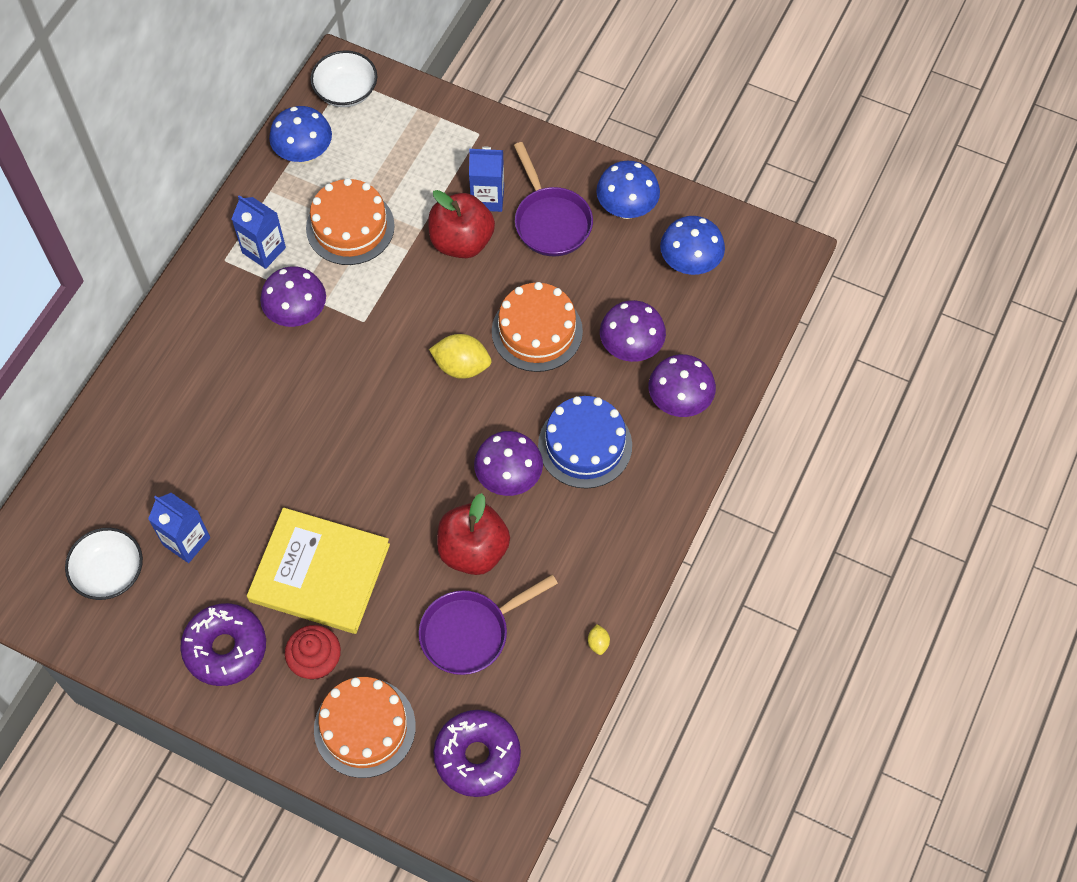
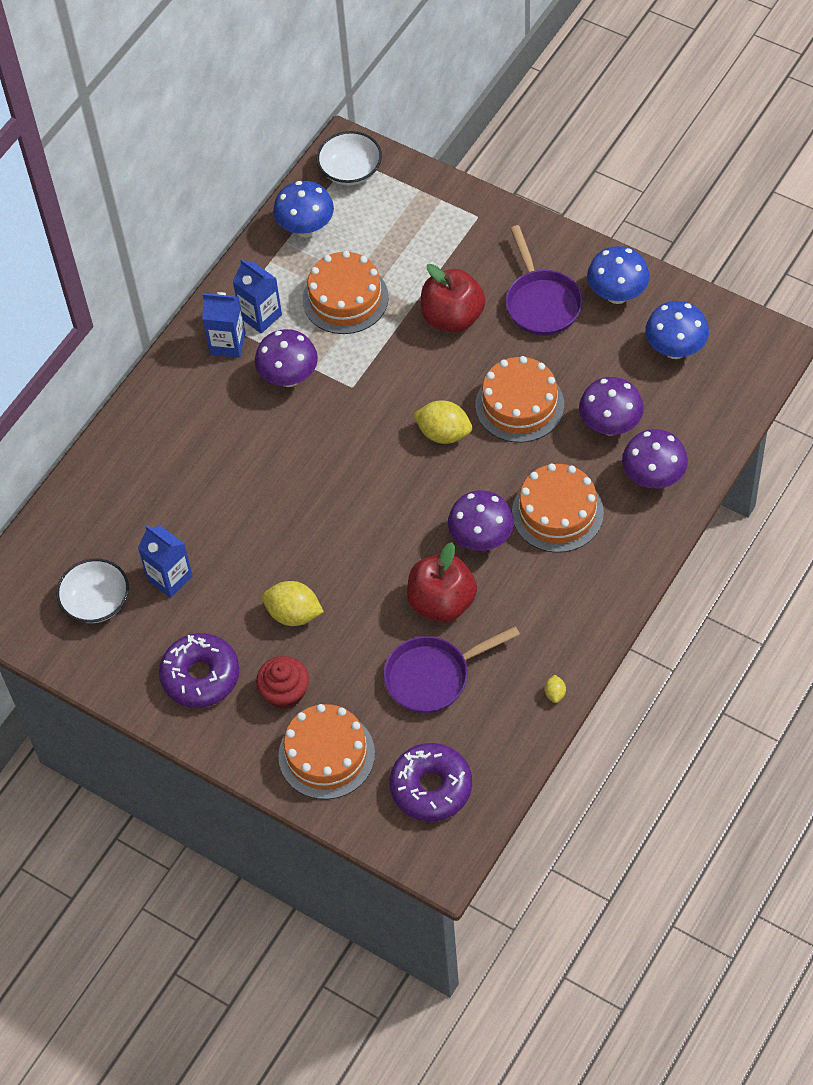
camera: 10 degrees right, 5 degrees down
(319, 573) = (294, 614): yellow book -> yellow lemon
(487, 198) = (481, 278): blue carton -> blue carton (227, 344)
(585, 445) = (557, 512): blue cake -> orange cake

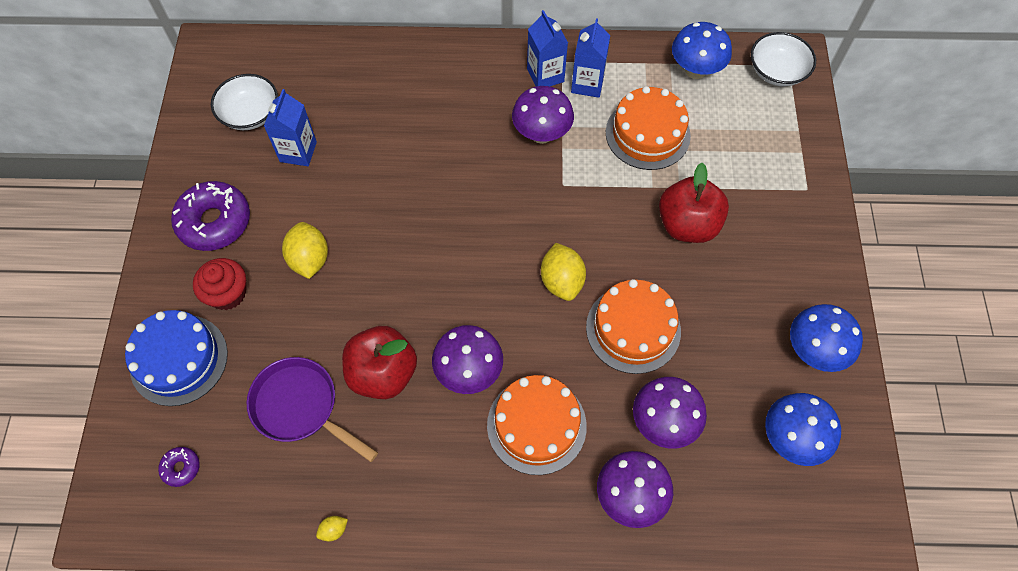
camera: 55 degrees right, 5 degrees up
(326, 755) = (179, 359): orange cake -> blue cake
(431, 787) = (181, 468): purple donut -> purple donut, size x0.46
(541, 302) = (756, 289): purple pan -> none

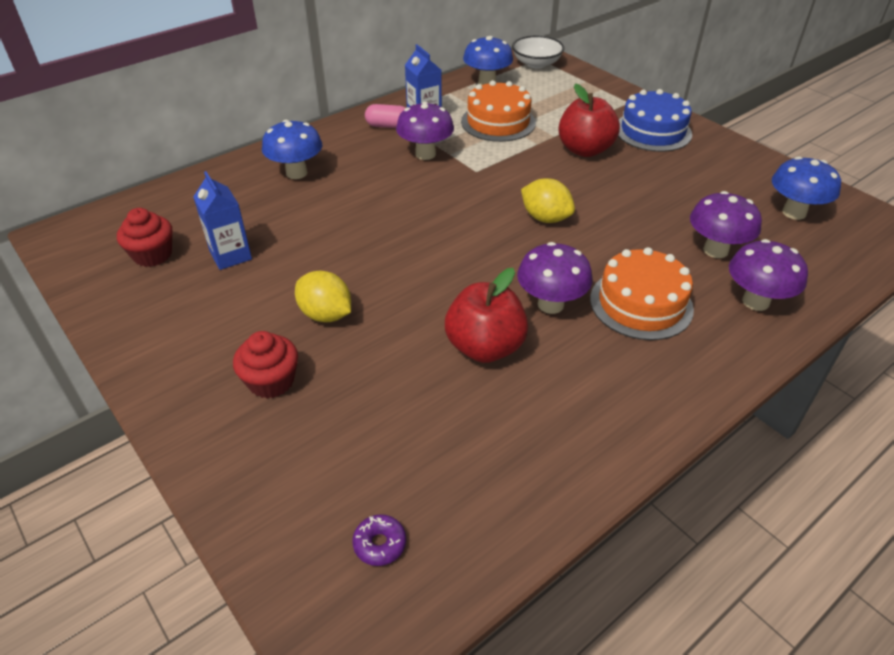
camera: 40 degrees left, 20 degrees down
(179, 359) = (275, 460): blue cake -> blue cake (652, 131)
(214, 222) = (198, 340): purple donut -> none
(250, 114) = (152, 255): white bowl -> red cupcake
(300, 407) = (443, 415): purple pan -> none
(334, 530) = (585, 480): yellow lemon -> none
(545, 75) = (388, 126): blue carton -> pink capsule
(633, 329) = (626, 215): orange cake -> none
(813, 351) = (741, 167): blue mushroom -> blue mushroom (296, 173)

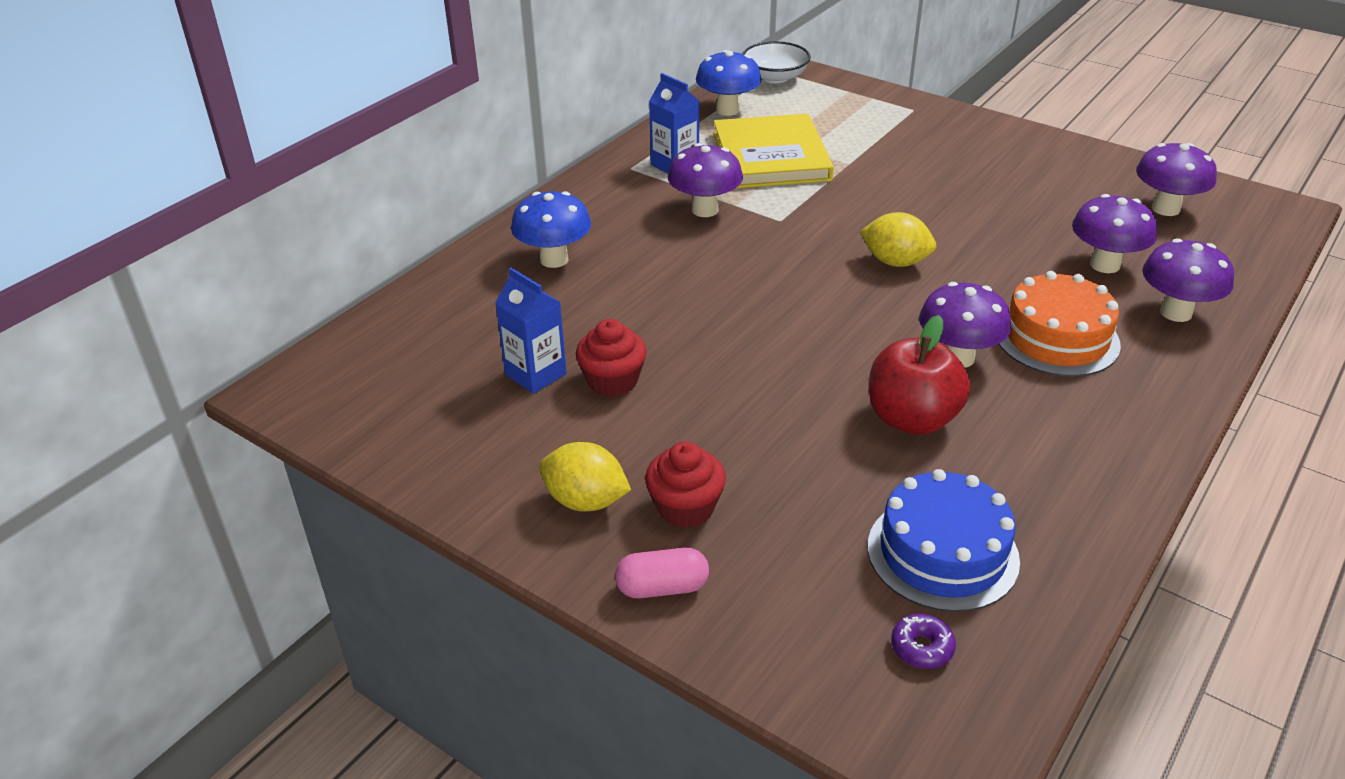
camera: 15 degrees left, 5 degrees down
(152, 255) = (431, 392): red cupcake -> red cupcake (612, 381)
(326, 314) = (702, 420): yellow lemon -> yellow lemon (585, 501)
(388, 126) = (635, 182): pink capsule -> pink capsule (662, 587)
(498, 122) = (771, 157): orange cake -> yellow book
(585, 150) = (895, 174): red apple -> none
(652, 131) = (961, 140): blue cake -> blue cake (942, 553)
(794, 212) = (1165, 209): blue mushroom -> purple mushroom

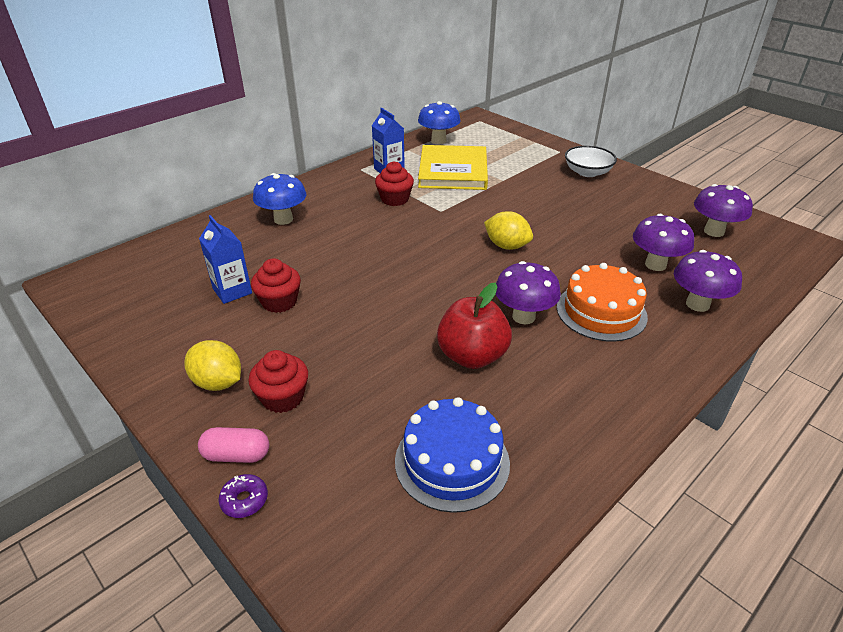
camera: 10 degrees right, 0 degrees up
(705, 210) = (395, 199): purple mushroom -> red cupcake
(775, 77) = (478, 124): white bowl -> white bowl (587, 172)
(922, 647) = (403, 537): purple donut -> purple donut (244, 500)

